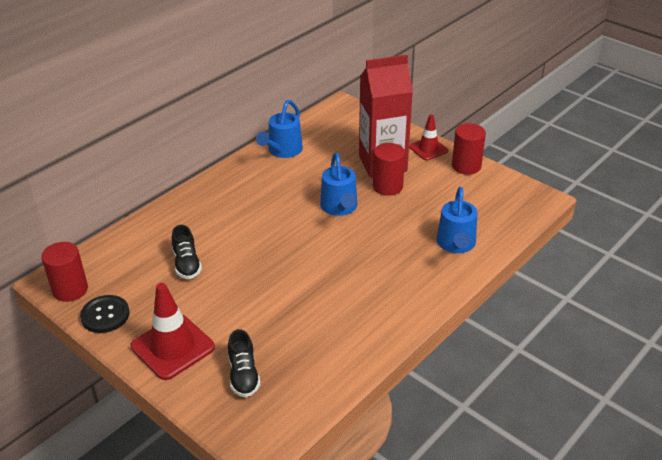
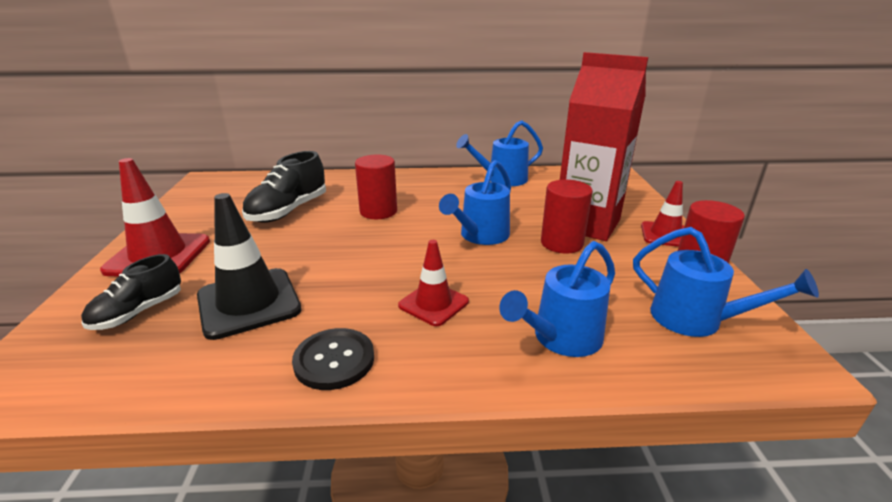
camera: 45 degrees right, 10 degrees down
(70, 290) = (201, 188): red cylinder -> red cylinder (378, 211)
(105, 315) = (180, 212): black button -> black button (334, 360)
(187, 264) = (288, 211): black shoe -> black shoe, size x1.50
(291, 328) = (249, 303): none -> black traffic cone
(381, 265) = (433, 303): none -> red traffic cone
(493, 198) = (697, 320): none -> blue watering can

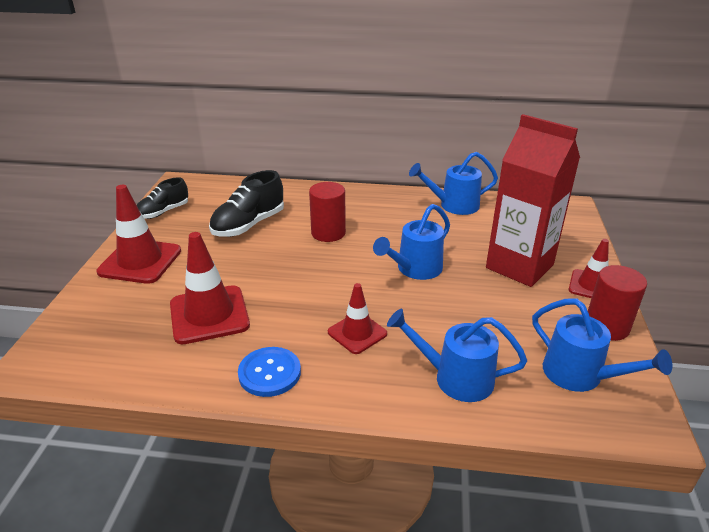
camera: 10 degrees right, 5 degrees up
(138, 312) = (126, 313): black shoe -> black shoe (163, 212)
(249, 303) = (209, 315): black traffic cone -> red traffic cone
(334, 360) = (269, 373): black button -> blue button
(561, 243) = (488, 285): red cylinder -> none
(561, 339) = (454, 378): blue watering can -> blue watering can turned 45 degrees clockwise

